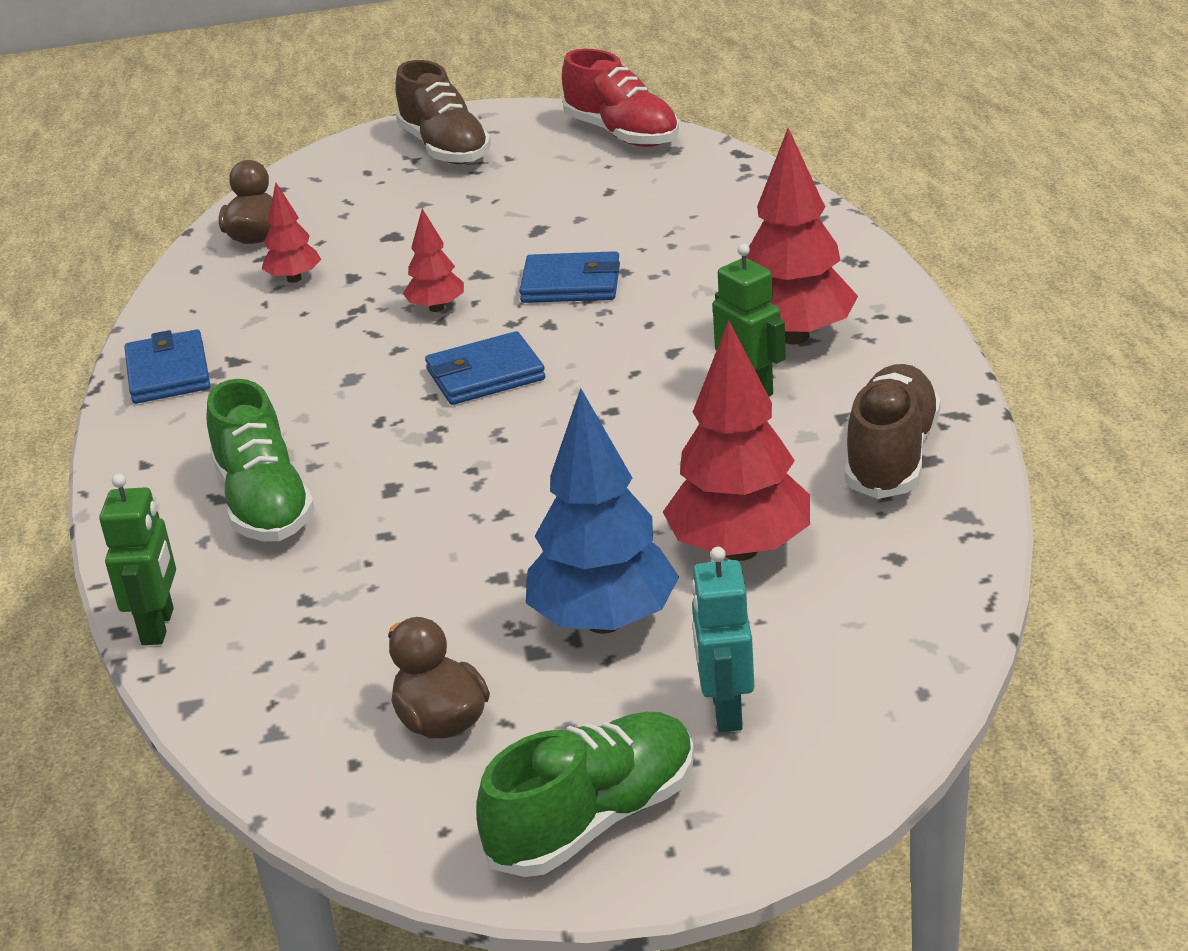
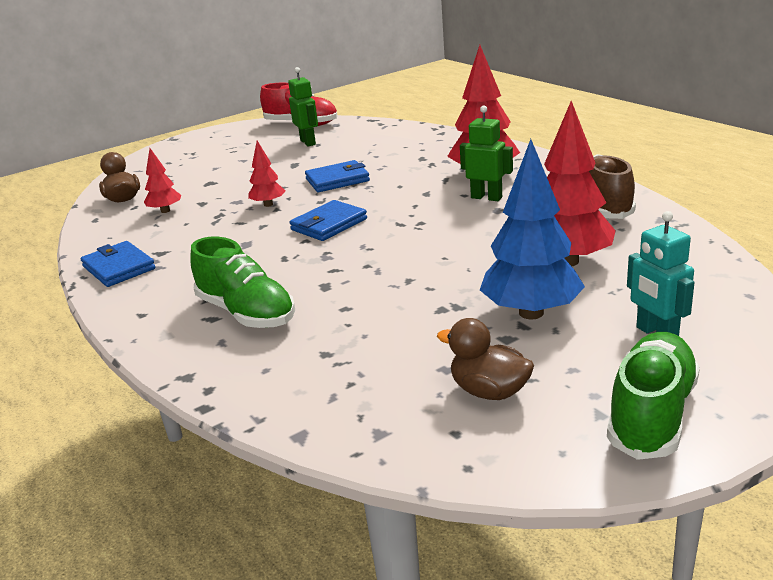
camera: 25 degrees left, 5 degrees down
(158, 626) = (232, 396): green robot -> green robot (308, 142)
(445, 148) = (206, 146): brown shoe -> none

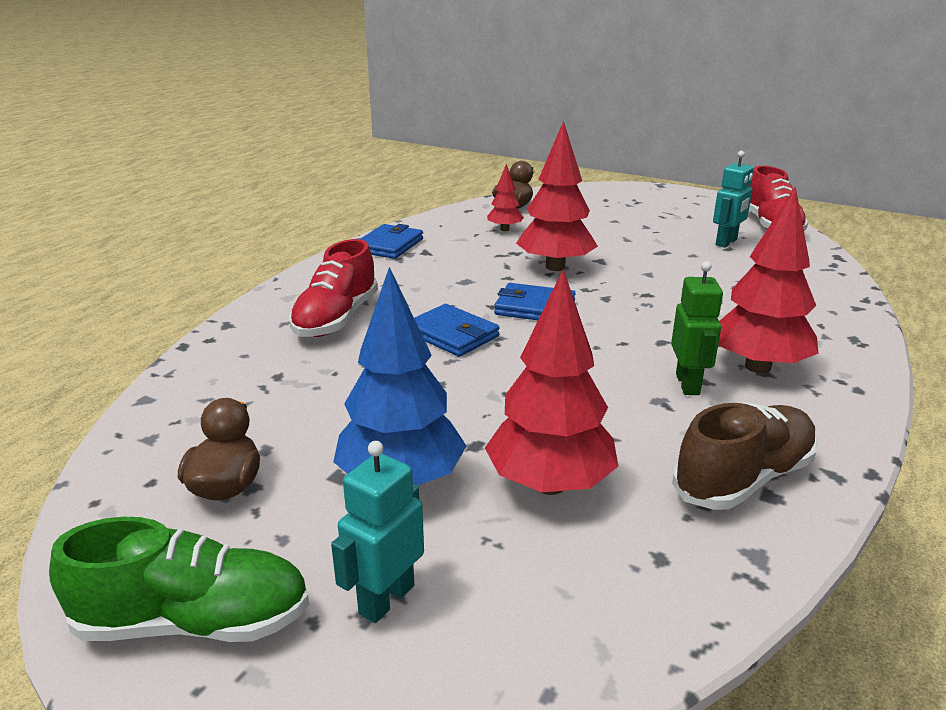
camera: 60 degrees right, 0 degrees up
(246, 313) = (336, 319): green shoe -> red shoe
(268, 204) = (555, 267): red tree -> red tree, size x1.93
(308, 142) = (726, 242): green robot -> turquoise robot
(337, 180) = (645, 283): blue wallet -> blue wallet (452, 335)

